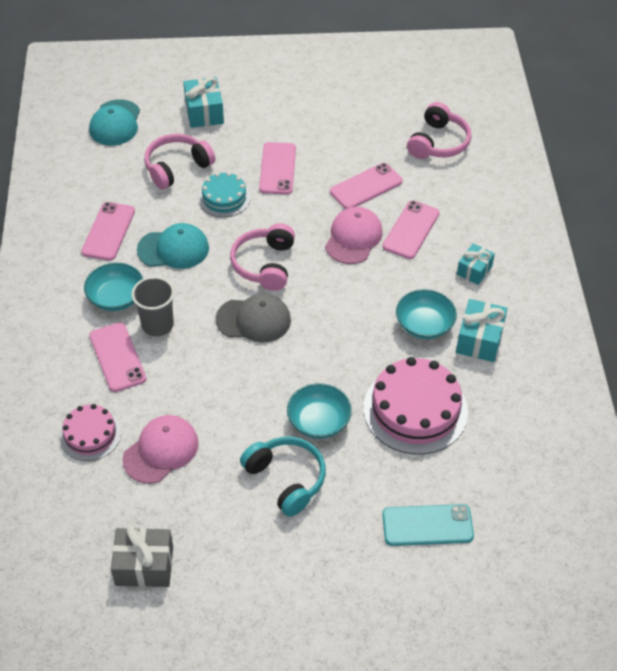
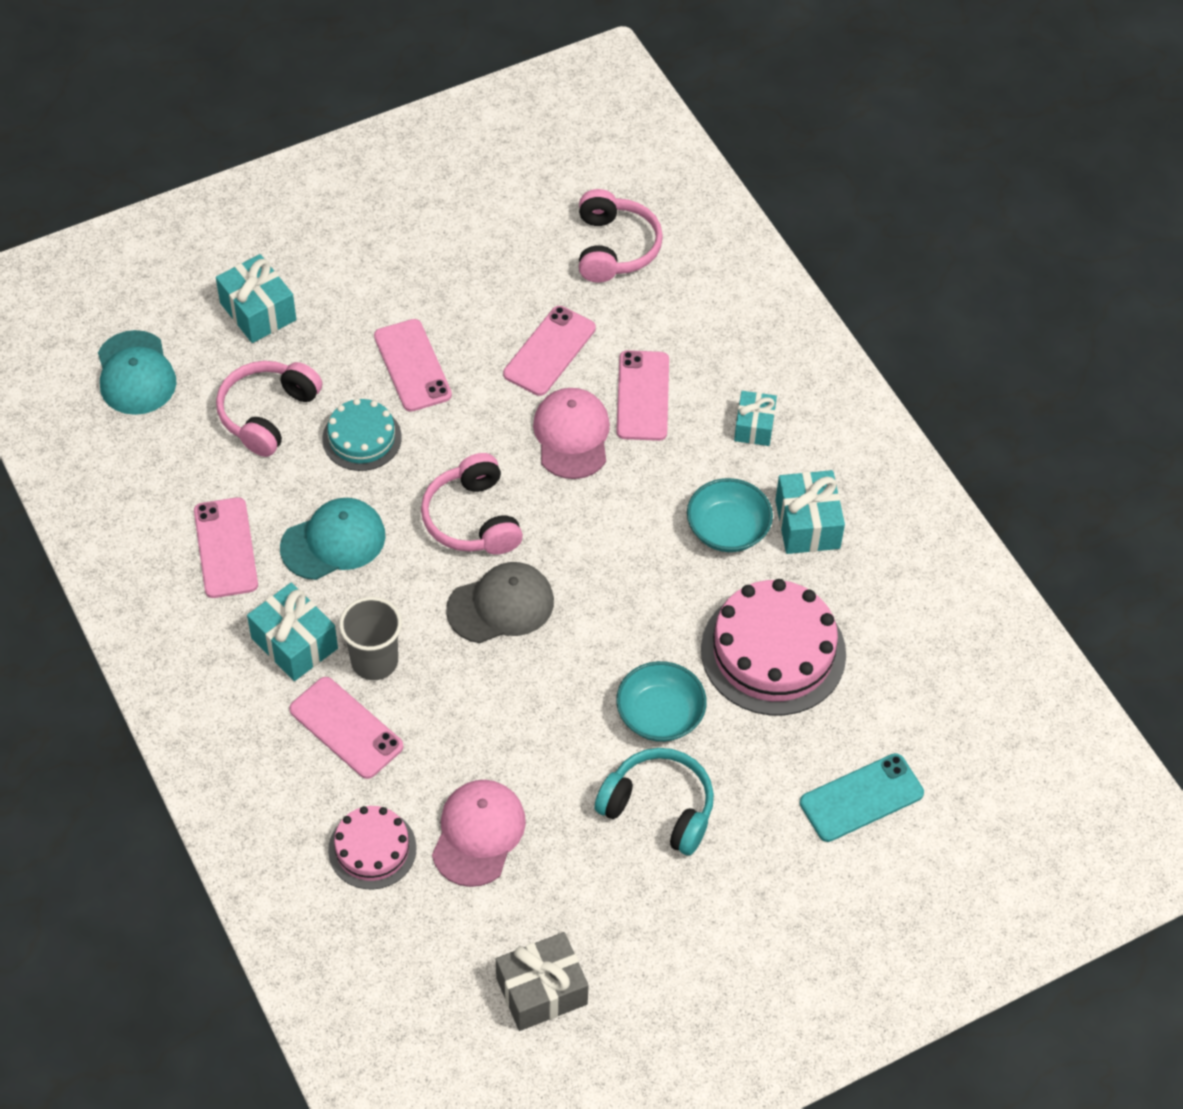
camera: 25 degrees left, 5 degrees up
(116, 298) = (294, 643): turquoise bowl -> turquoise gift

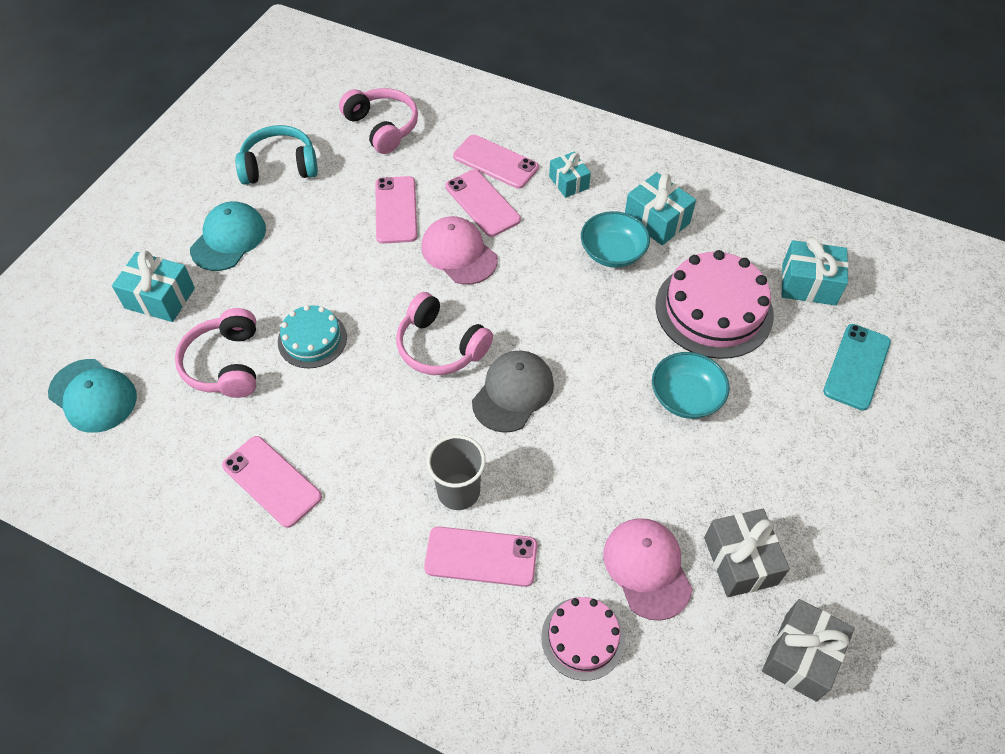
camera: 35 degrees left, 0 degrees up
(294, 643) = (386, 518): turquoise gift -> turquoise gift (808, 284)
(333, 541) = (353, 424): turquoise cap -> turquoise cap (228, 239)
(412, 366) = (308, 271): pink phone -> pink phone (495, 162)
(566, 884) = (740, 561): none -> grey gift
(659, 808) = (746, 461): turquoise headphones -> turquoise headphones (279, 166)

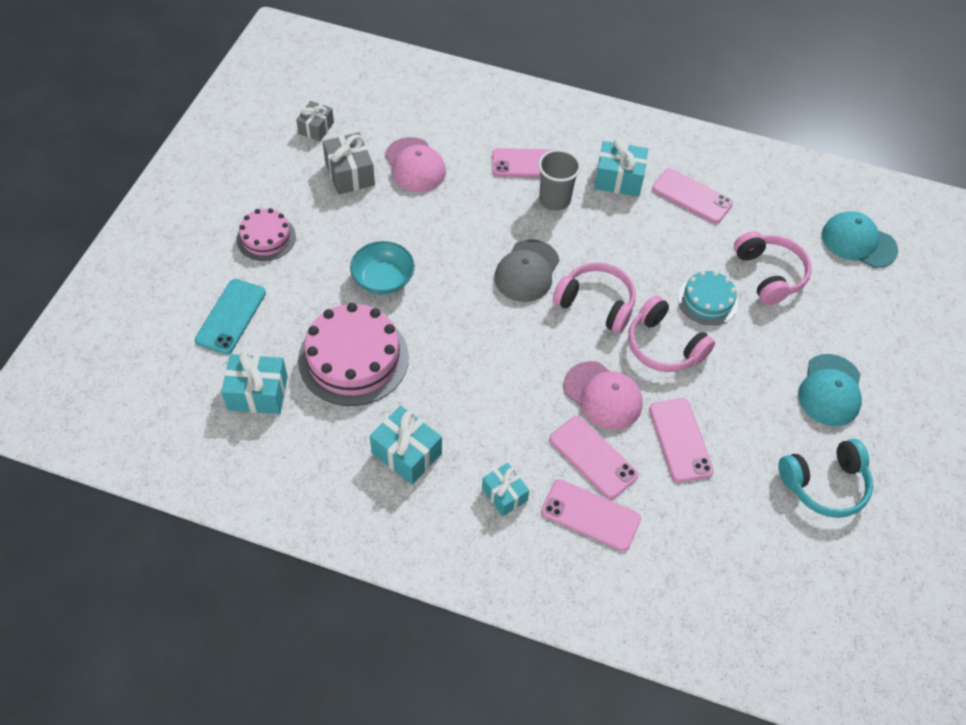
camera: 170 degrees right, 0 degrees up
(160, 298) = (857, 325): turquoise gift -> turquoise gift (618, 179)
(382, 127) = (734, 555): pink headphones -> pink headphones (663, 346)
(583, 638) = (456, 127): pink cake -> pink cake (266, 237)
(612, 252) = (451, 411): turquoise bowl -> none
(801, 656) = (316, 128): grey gift -> grey gift, size x0.66

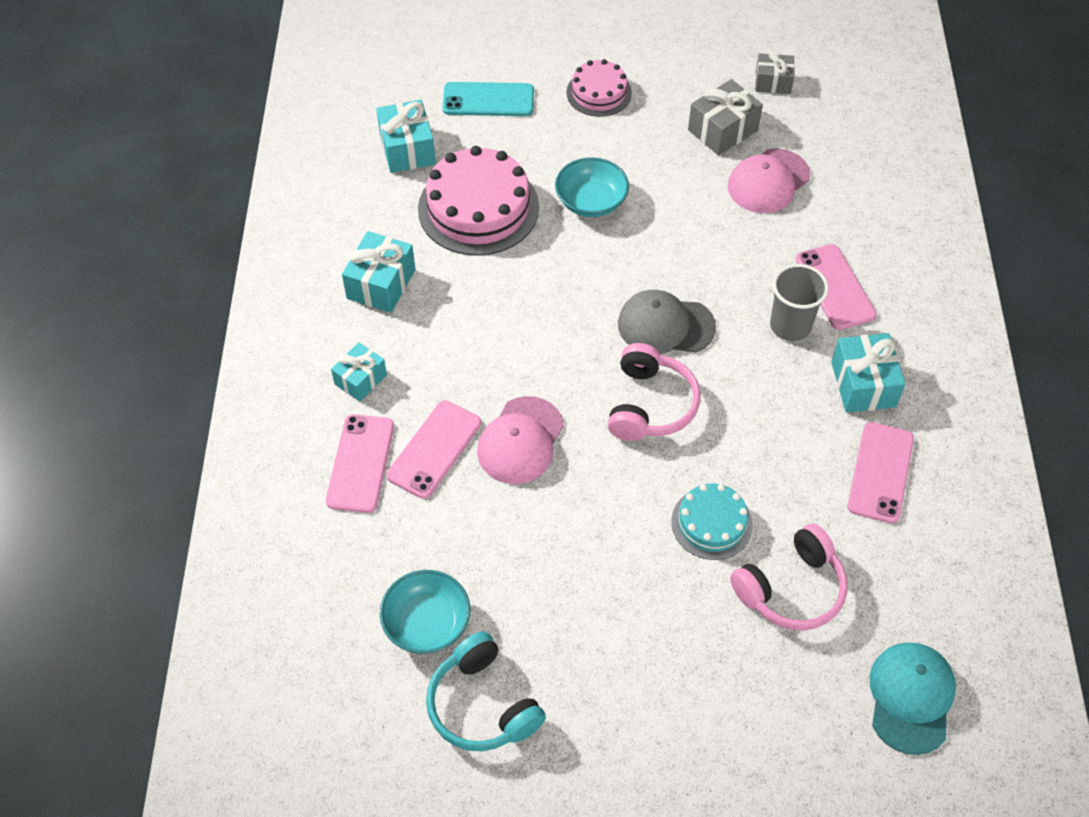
camera: 75 degrees right, 0 degrees up
(663, 346) = (618, 488): pink headphones -> none
(680, 440) = (489, 532): pink phone -> none
(750, 504) = (427, 623): none -> turquoise bowl
(830, 390) = (629, 693): turquoise cap -> none

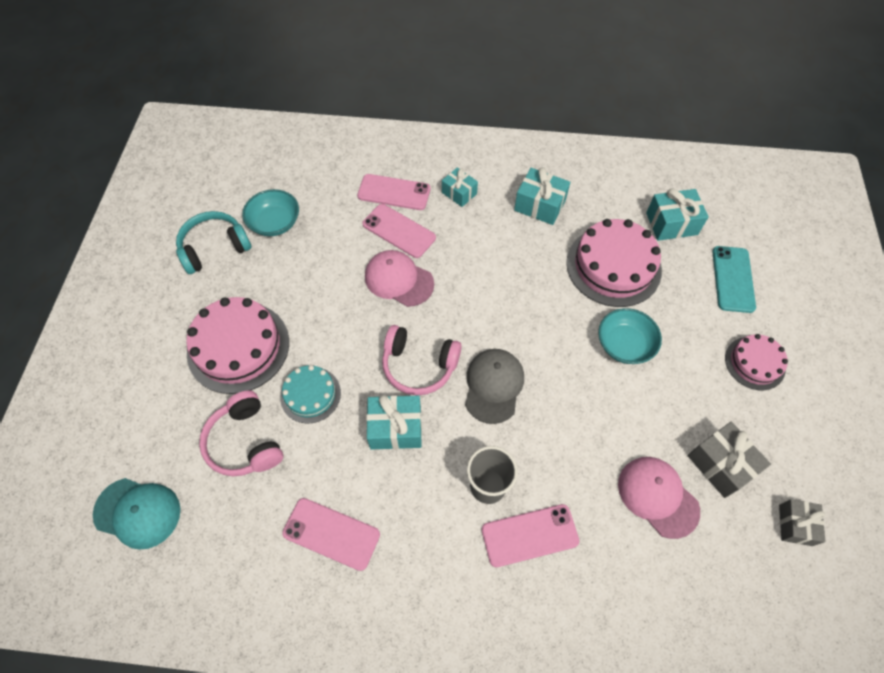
camera: 95 degrees right, 5 degrees up
(654, 628) = (238, 347): none -> pink cake
(863, 384) = (421, 538): turquoise gift -> turquoise gift (395, 428)

